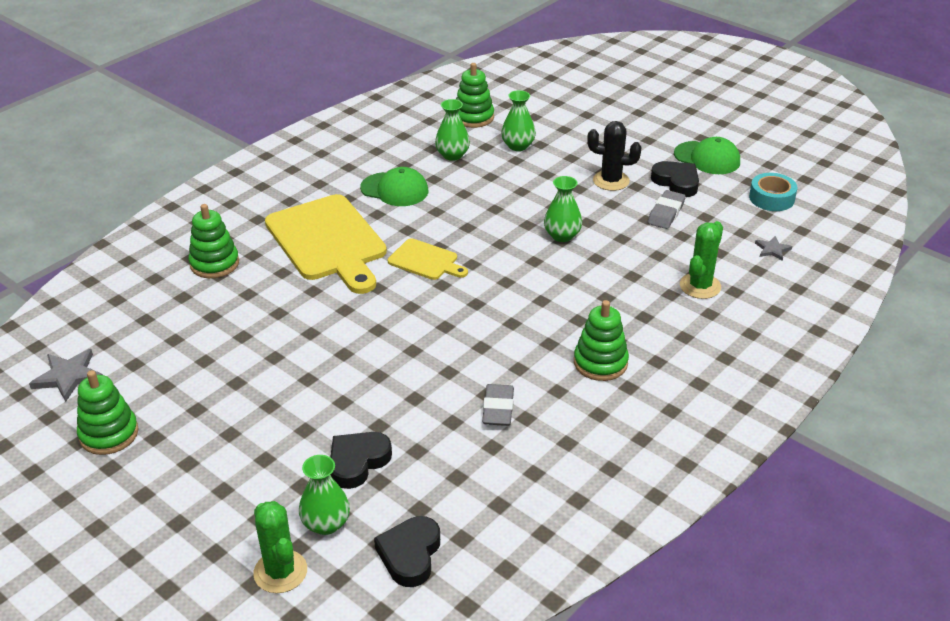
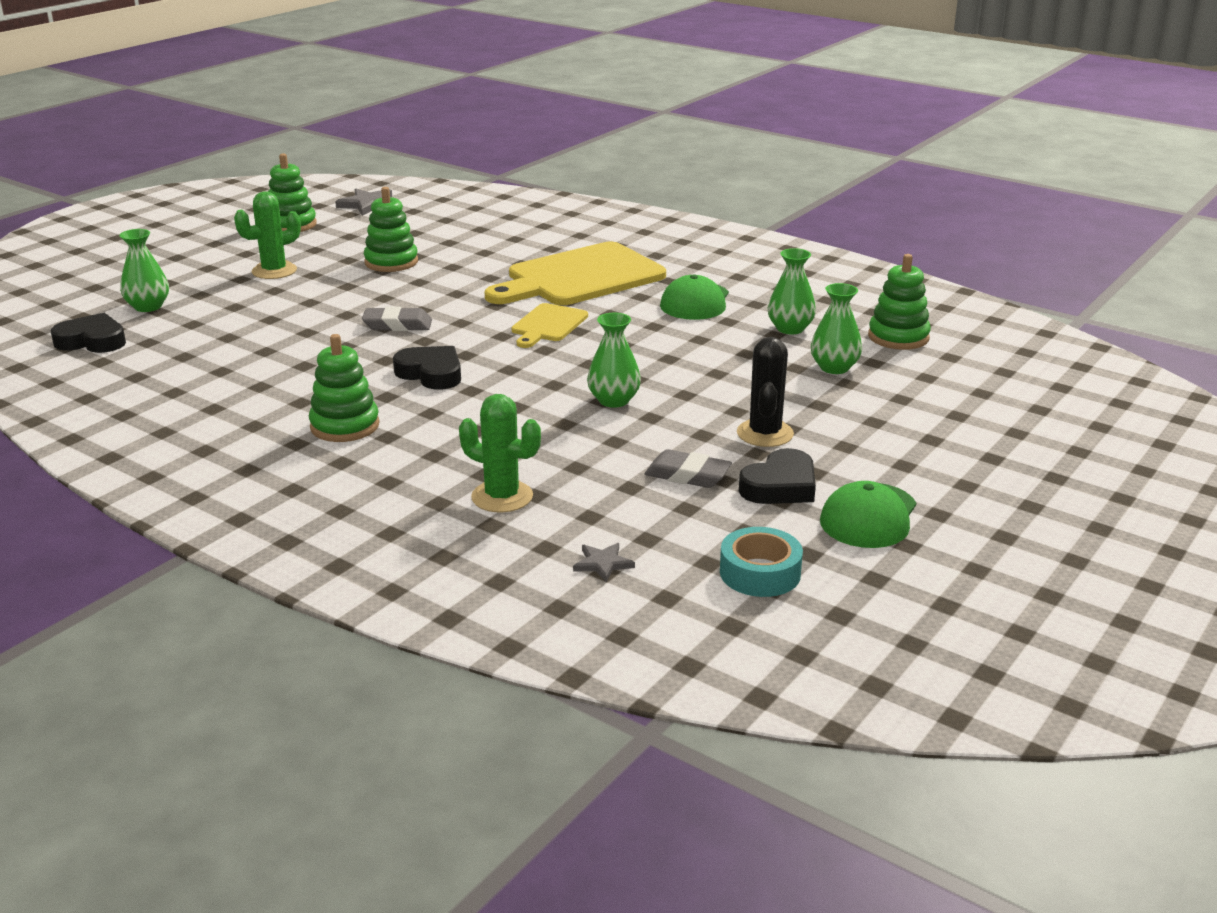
camera: 85 degrees right, 10 degrees down
(214, 264) = (534, 235): green stacking toy -> green stacking toy (391, 262)
(280, 572) = (101, 295): green cactus -> green cactus (274, 271)
(357, 462) = (221, 313): black heart -> black heart (431, 373)
(498, 409) = (278, 371): grey eraser -> grey eraser (397, 325)

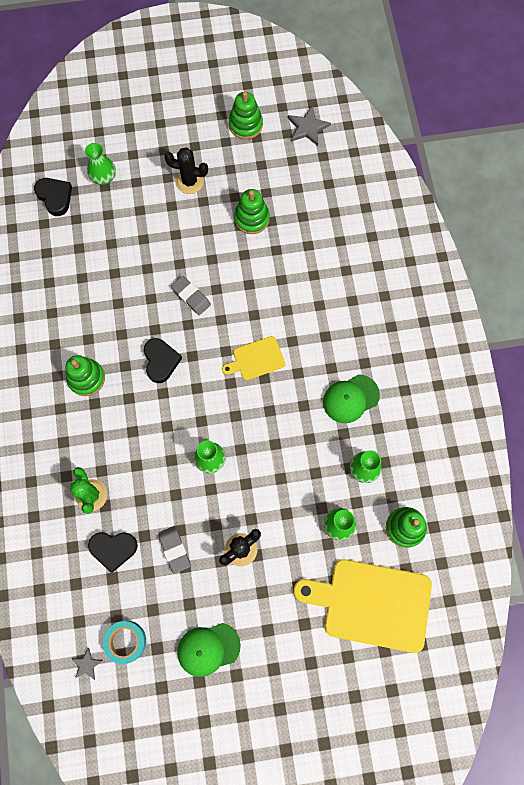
camera: 45 degrees right, 45 degrees up
(274, 271) = (189, 181): green cactus -> black cactus
(580, 277) = (324, 319): yellow cutting board -> yellow cutting board (371, 604)
(603, 564) = (80, 578): grey star -> grey star (87, 664)
(780, 486) = (200, 594): black heart -> black heart (113, 549)

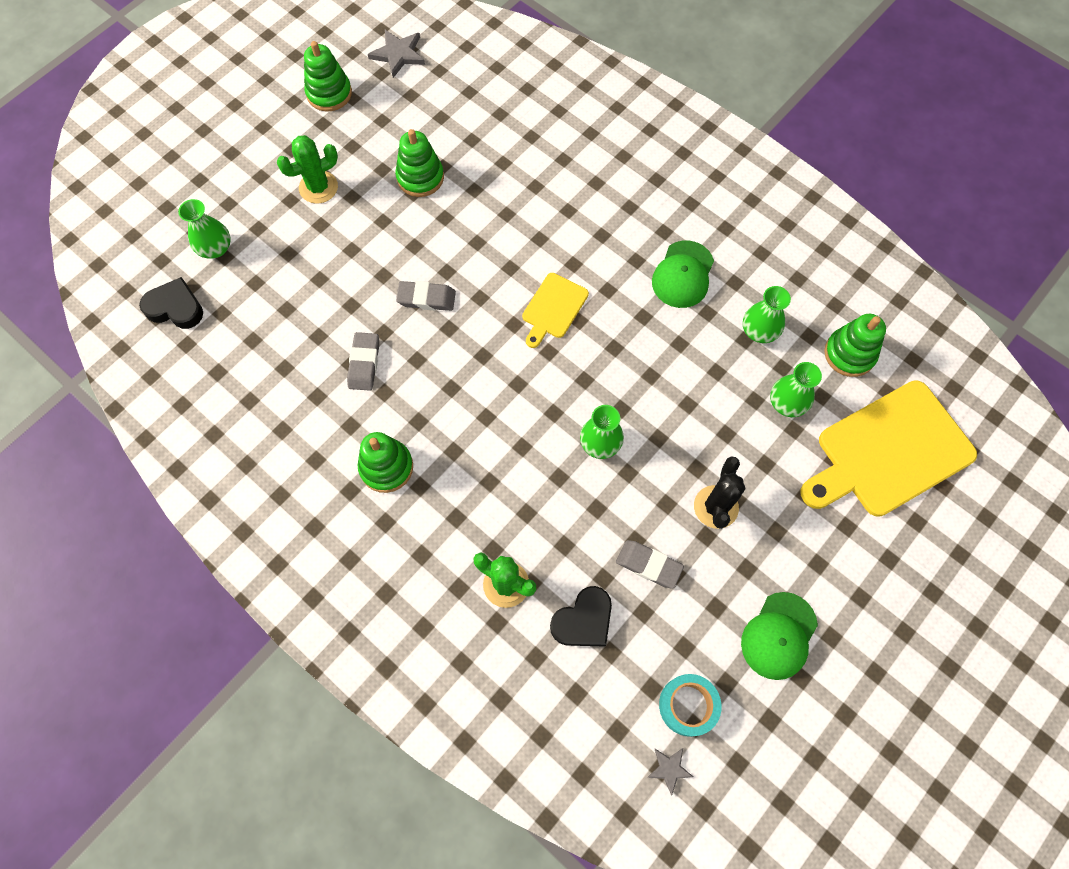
camera: 40 degrees left, 5 degrees down
(125, 309) = (364, 363): none -> grey eraser
(161, 361) = (454, 386): black heart -> none
(189, 181) = (318, 187): black cactus -> green cactus

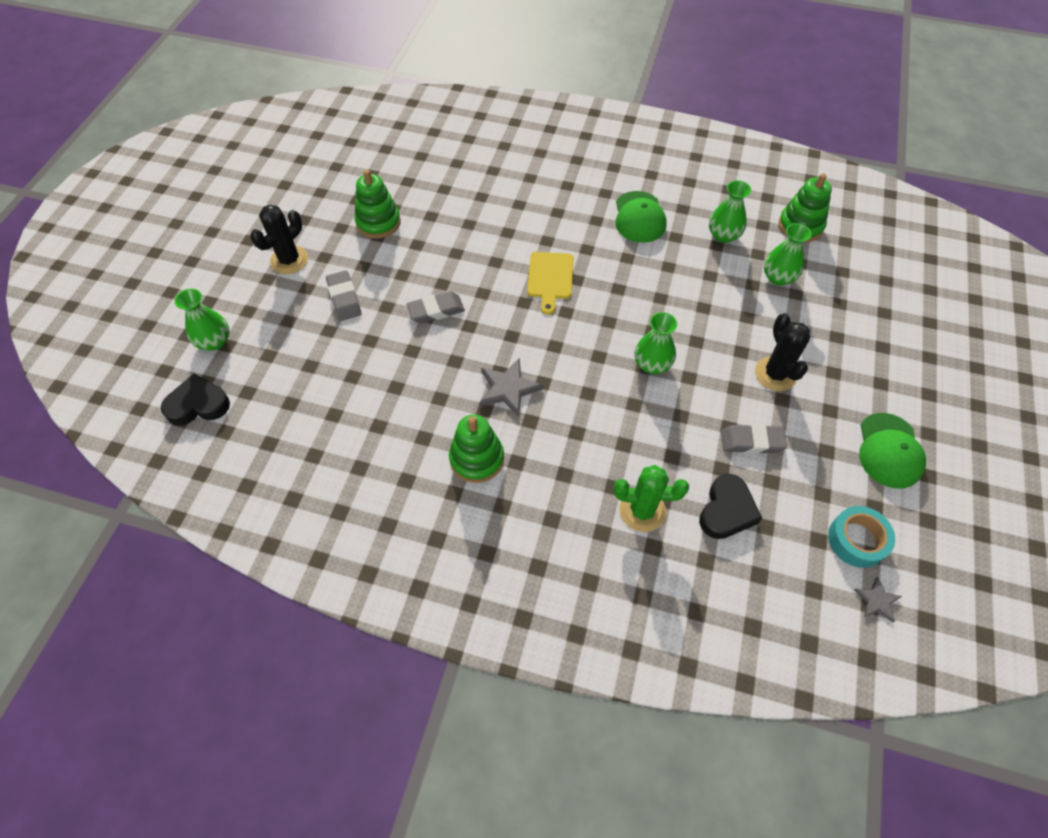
camera: 25 degrees left, 10 degrees down
(318, 187) = (289, 260): green cactus -> black cactus
(329, 93) = (261, 187): green stacking toy -> none
(364, 363) = (408, 382): grey eraser -> grey eraser (344, 298)
(398, 54) = (308, 141): grey star -> grey star (508, 389)
(889, 452) = (876, 281): yellow cutting board -> none

